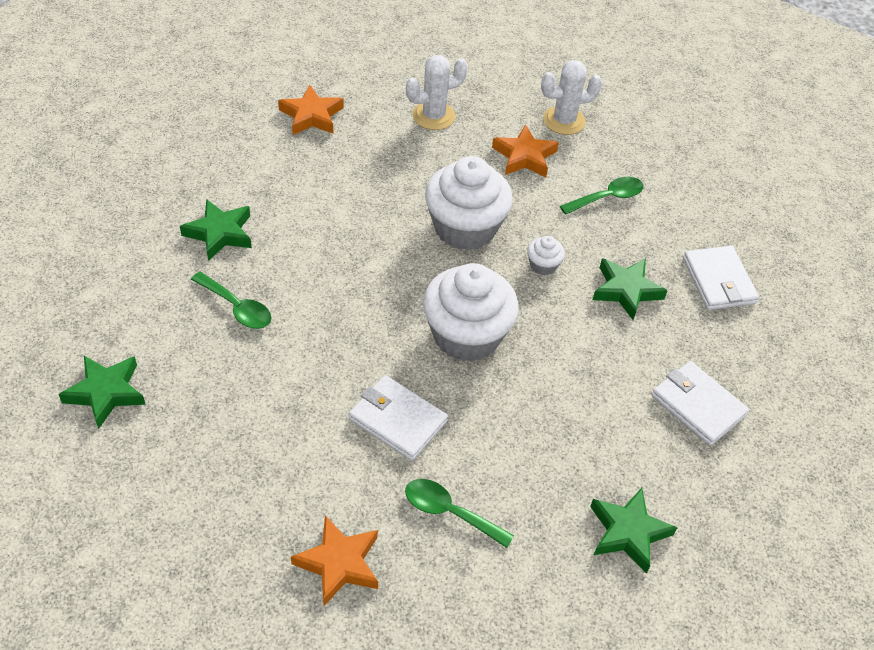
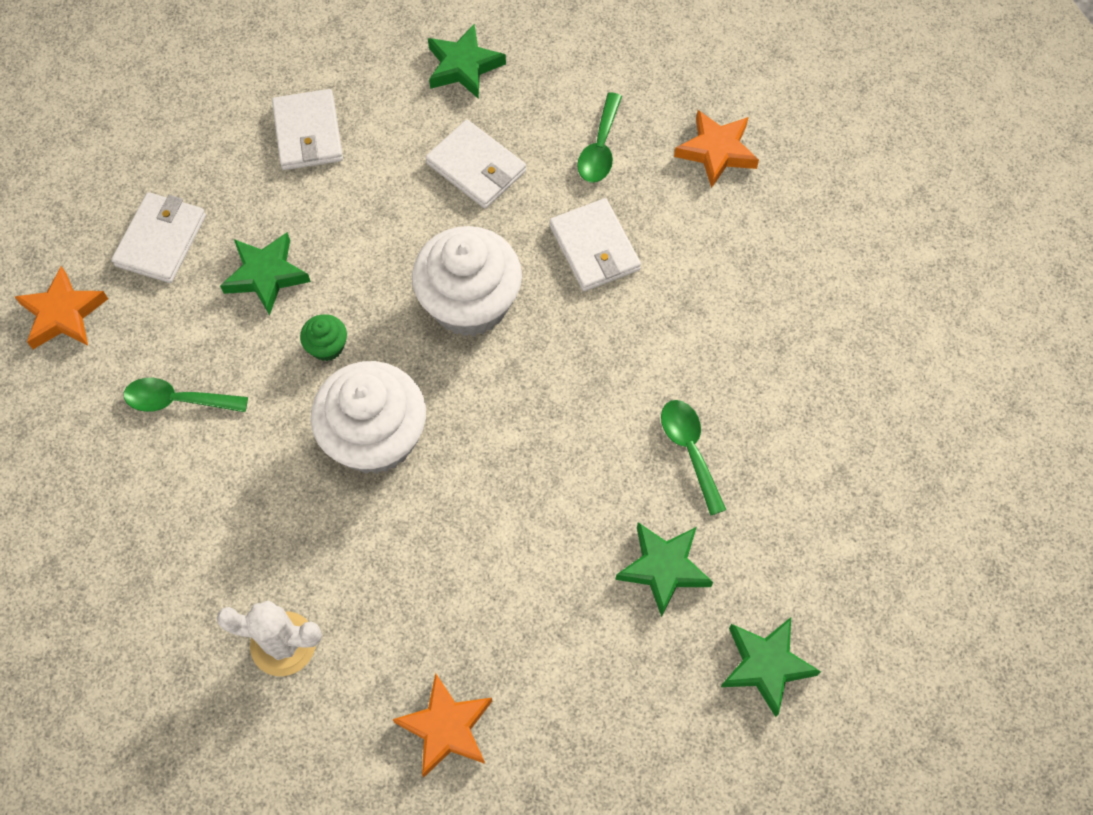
camera: 145 degrees left, 15 degrees up
(106, 392) = (864, 408): green star -> green star (766, 665)
(449, 512) = (600, 148): green spoon -> green spoon turned 45 degrees clockwise
(524, 157) = (222, 512): orange star -> orange star (63, 314)
(542, 442) = (476, 167): none -> white wallet
(543, 265) = (327, 346): white cupcake -> green cupcake
(564, 121) = (121, 549): white cactus -> none

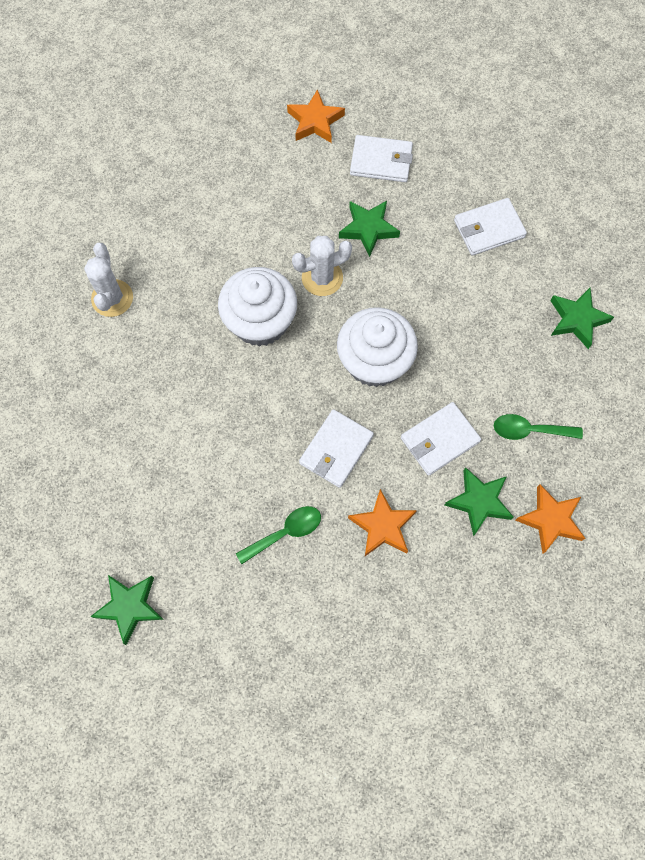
camera: 80 degrees right, 5 degrees up
(177, 400) = (266, 200): green spoon -> none
(327, 346) = (322, 278): green cupcake -> white cactus
(446, 728) = (68, 404): orange star -> orange star (382, 526)
(476, 167) = (489, 345): white wallet -> white wallet (336, 450)
(663, 568) = (192, 526): green star -> green star (479, 502)

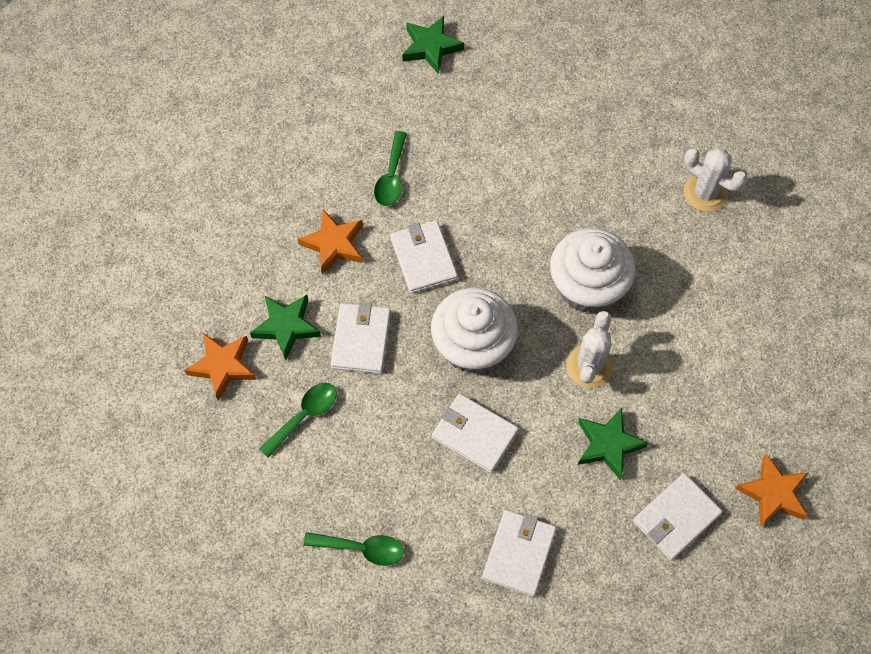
camera: 130 degrees right, 5 degrees down
(437, 312) = (474, 434): none -> white wallet
(577, 320) = (361, 548): green star -> green spoon

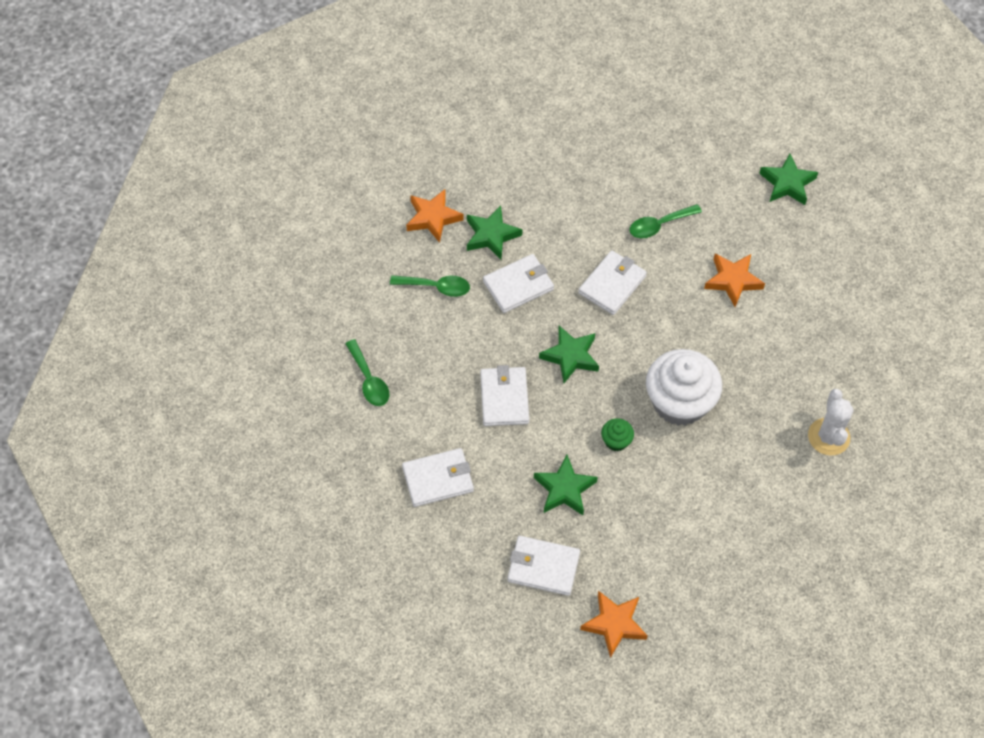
camera: 55 degrees right, 5 degrees down
(333, 244) = (576, 223): orange star -> orange star (733, 280)
(473, 345) = (570, 356): white cupcake -> green star
(589, 366) = (616, 441): white cactus -> green cupcake

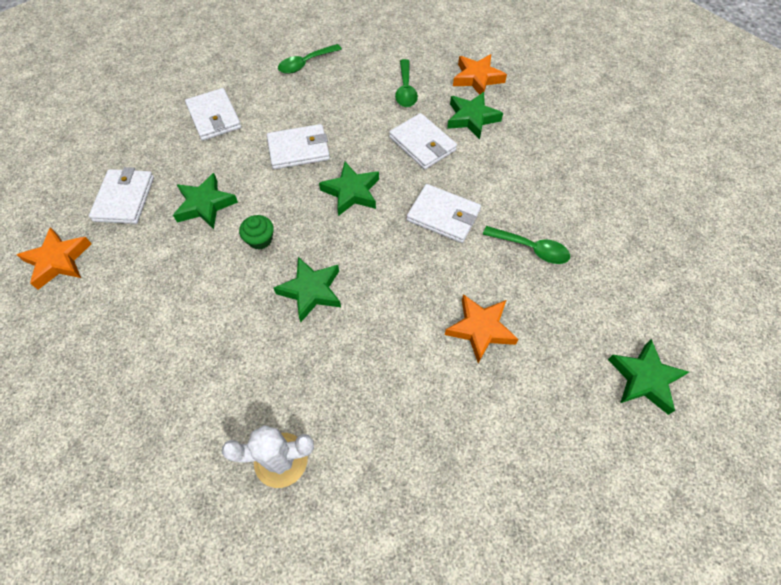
camera: 80 degrees right, 0 degrees up
(659, 225) = (531, 249): green spoon -> green spoon turned 150 degrees clockwise
(679, 402) = (311, 291): white cupcake -> green star

